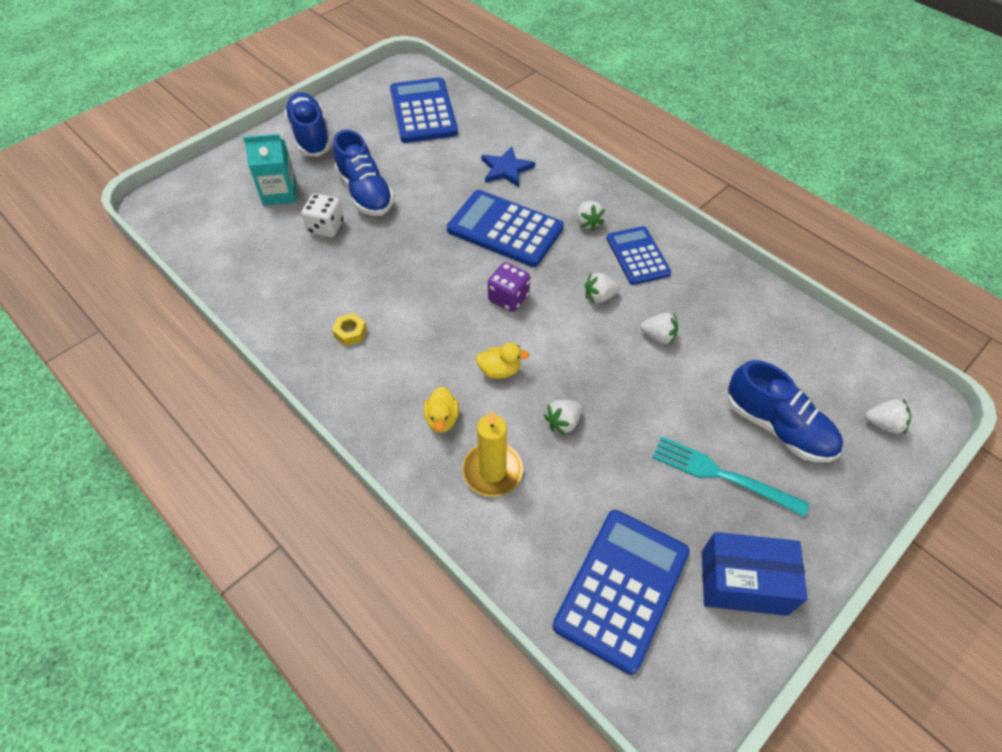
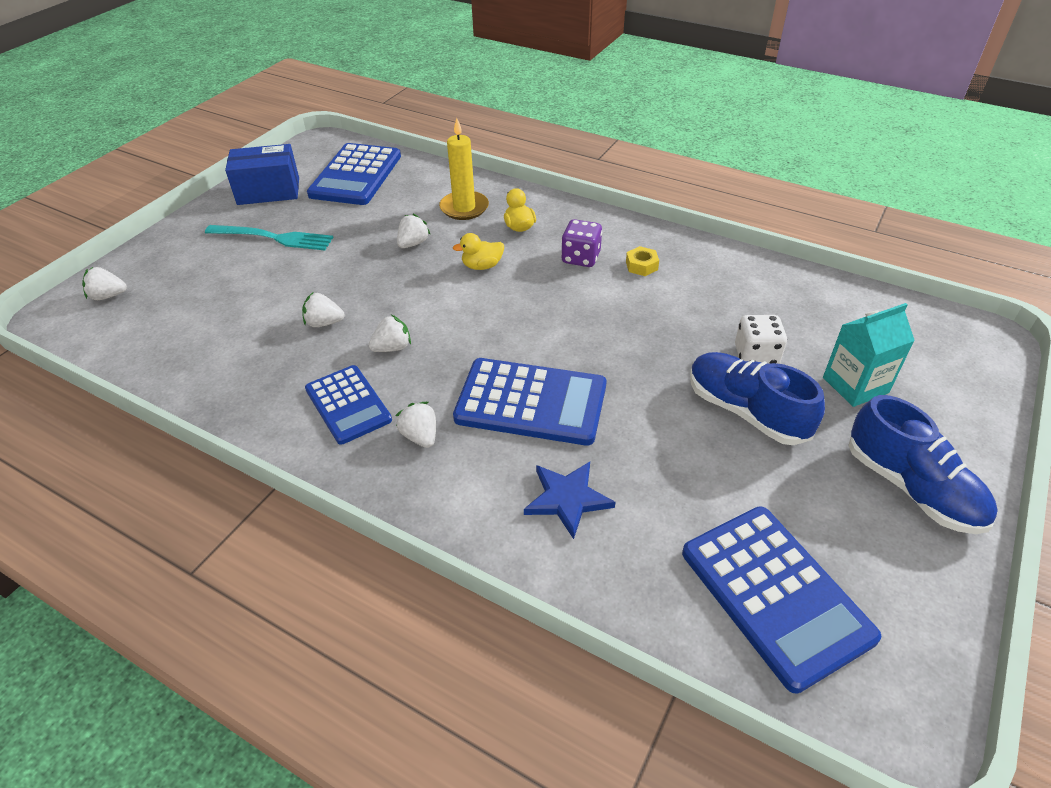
camera: 165 degrees right, 10 degrees down
(508, 298) = (496, 326): purple dice -> purple dice (581, 258)
(778, 427) = (214, 275): blue shoe -> none

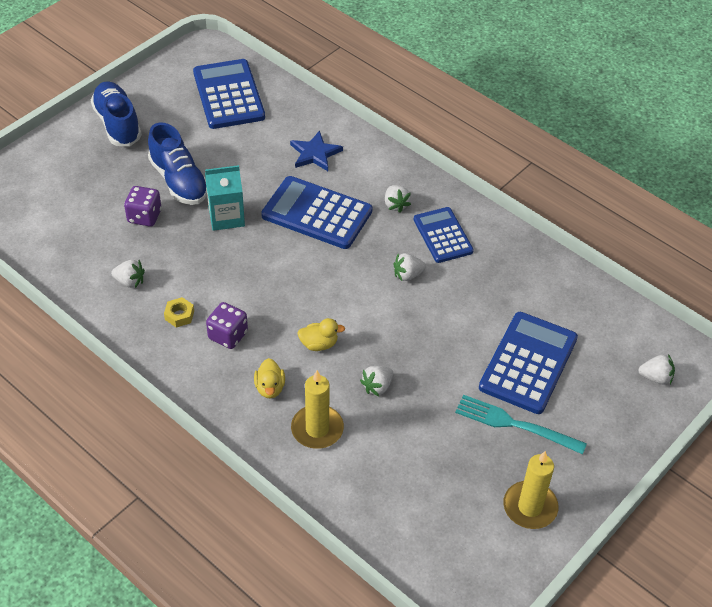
camera: 170 degrees left, 5 degrees up
(268, 191) = (530, 507): blue box -> yellow candle
(324, 323) = (461, 309): white strawberry -> white strawberry (130, 281)
(356, 175) = (429, 516): blue calculator -> blue calculator (528, 363)
(756, 356) = (144, 216): white dice -> purple dice
(855, 385) = (95, 184): turquoise carton -> turquoise carton (226, 217)

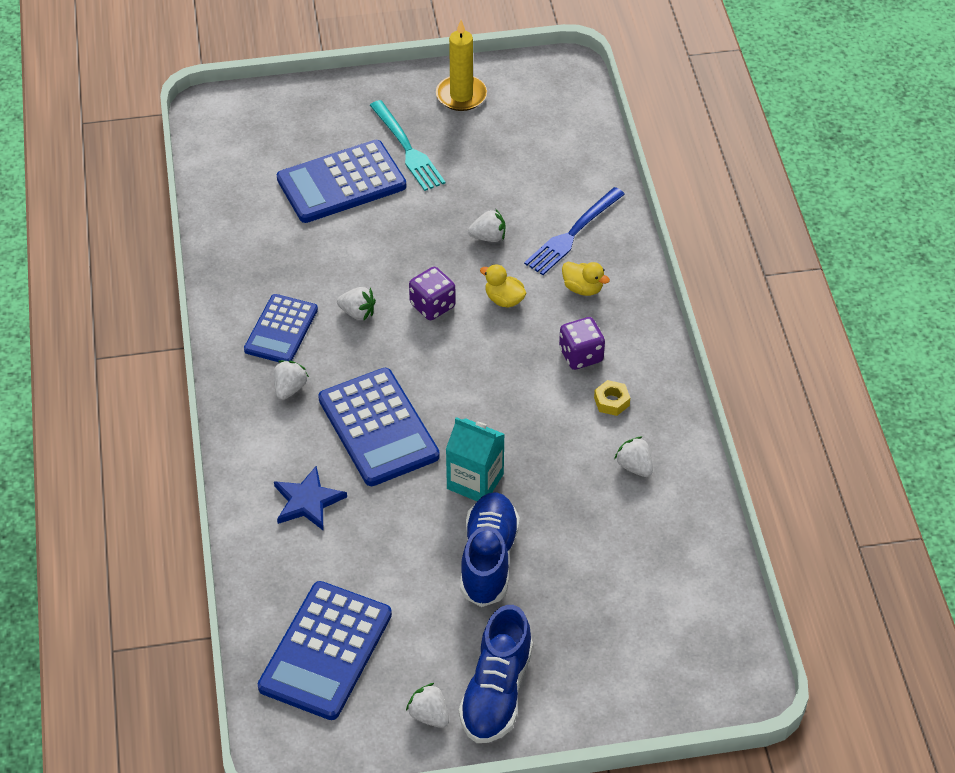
camera: 140 degrees left, 0 degrees up
(144, 216) = (562, 536): purple dice -> purple dice (432, 306)
(270, 388) = (583, 288): yellow duck -> yellow duck turned 90 degrees clockwise
(317, 429) = (572, 234): yellow candle -> blue fork
(655, 377) = (254, 116): white strawberry -> white strawberry (429, 715)

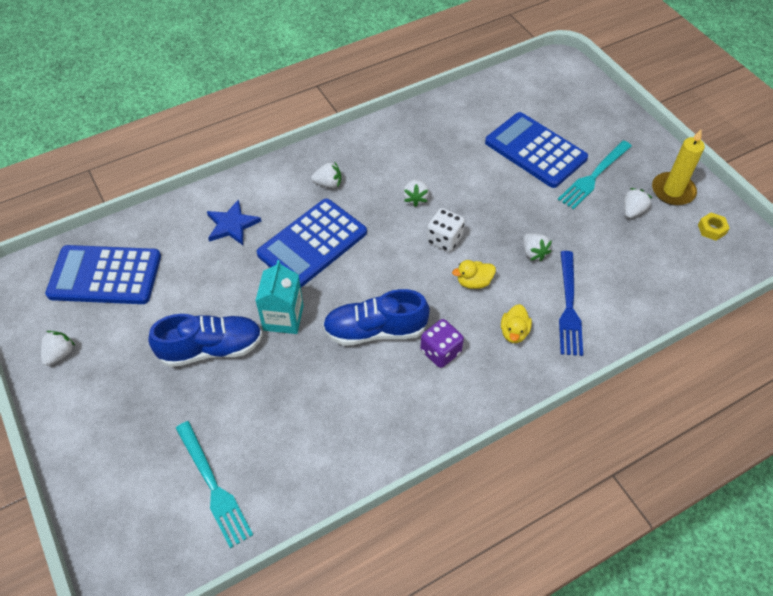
camera: 70 degrees right, 5 degrees up
(281, 330) = (379, 162): blue calculator -> none
(432, 306) = (444, 239): purple dice -> white dice
(496, 692) = (87, 391): blue shoe -> blue shoe (375, 330)
(504, 299) = (473, 282): yellow duck -> yellow duck turned 120 degrees counterclockwise
(572, 234) = (569, 307): blue fork -> blue fork turned 105 degrees counterclockwise
(611, 401) = (400, 388): yellow nut -> yellow nut (711, 229)
(634, 466) = (337, 425): white strawberry -> white strawberry (632, 211)
(666, 590) = (214, 487): none -> turquoise fork

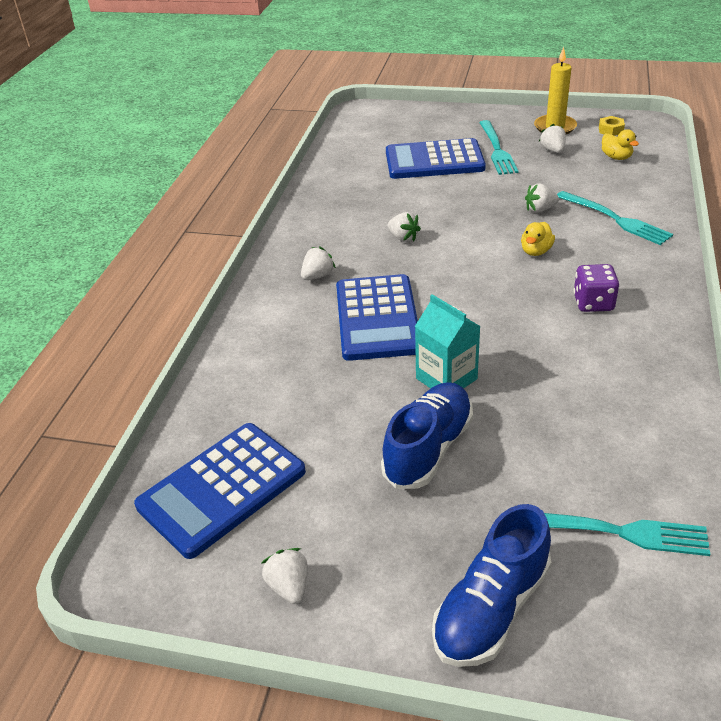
camera: 45 degrees left, 15 degrees down
(232, 225) = (283, 359): blue star -> none
(375, 330) = (528, 328): blue shoe -> blue shoe (491, 608)
(444, 239) = (470, 244): white dice -> none
(514, 332) = (613, 256): yellow duck -> yellow duck (616, 157)
(533, 253) = (540, 209): white strawberry -> white strawberry turned 150 degrees clockwise
(569, 307) = (616, 219): blue fork -> turquoise fork

